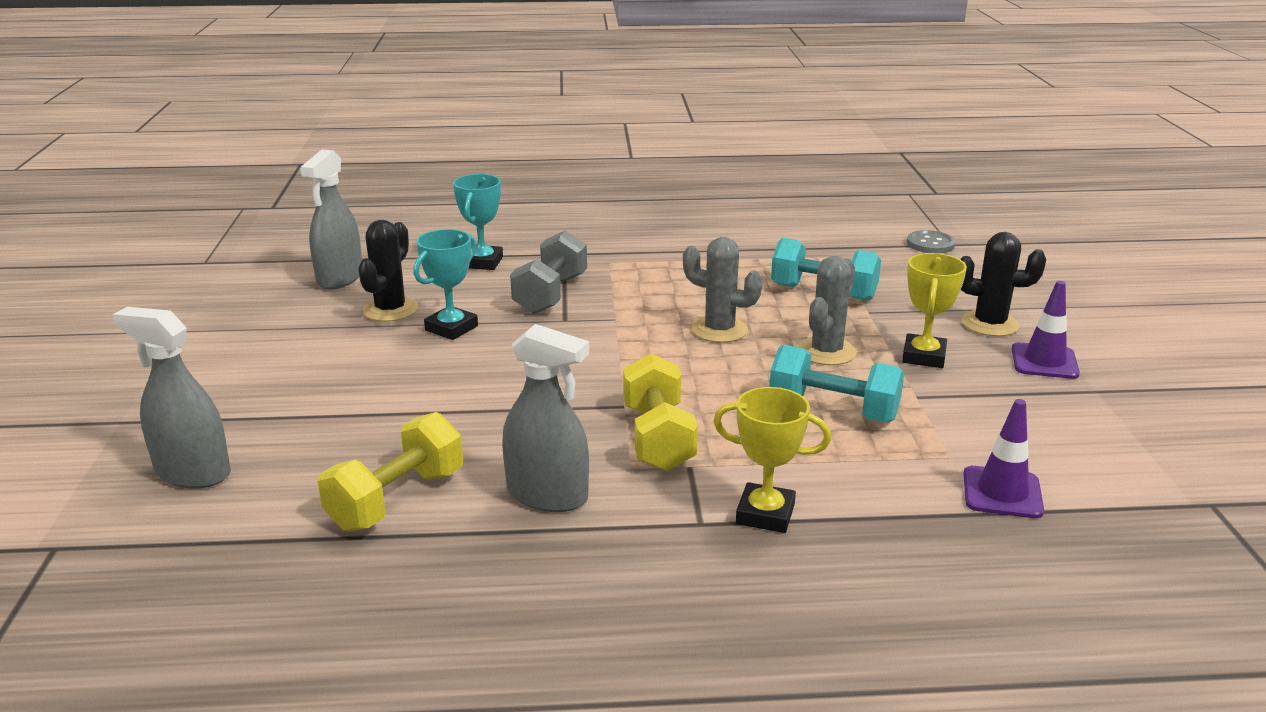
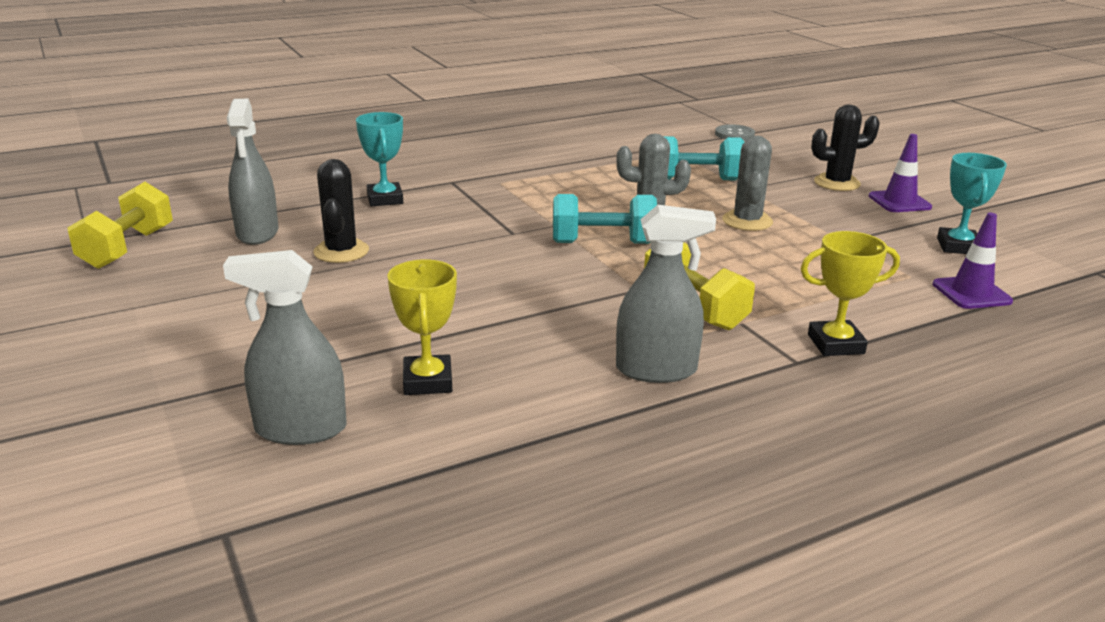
camera: 25 degrees left, 0 degrees up
(397, 499) = (531, 404): yellow dumbbell -> yellow dumbbell (128, 248)
(451, 328) = (418, 256): turquoise trophy -> turquoise trophy (958, 246)
(550, 294) = (478, 215): grey dumbbell -> none
(833, 410) = (799, 261): turquoise dumbbell -> turquoise dumbbell (603, 243)
(924, 356) = (818, 212): yellow trophy -> yellow trophy (428, 381)

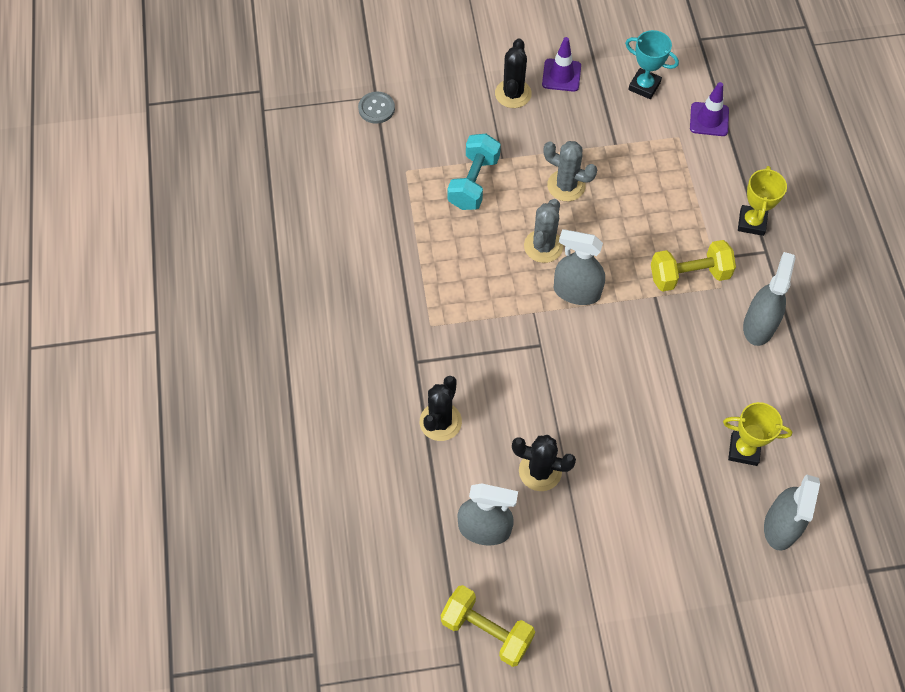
camera: 70 degrees left, 35 degrees up
(385, 199) = (440, 422): turquoise trophy -> black cactus
(603, 243) = (576, 292): turquoise dumbbell -> grey spray bottle

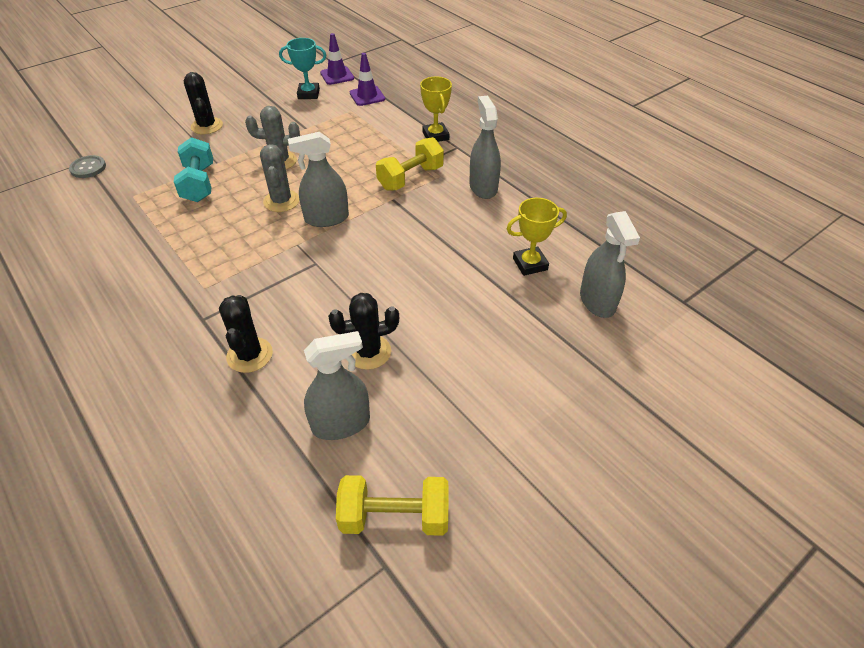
camera: 30 degrees left, 15 degrees down
(561, 75) = (241, 106): purple traffic cone -> purple traffic cone (337, 76)

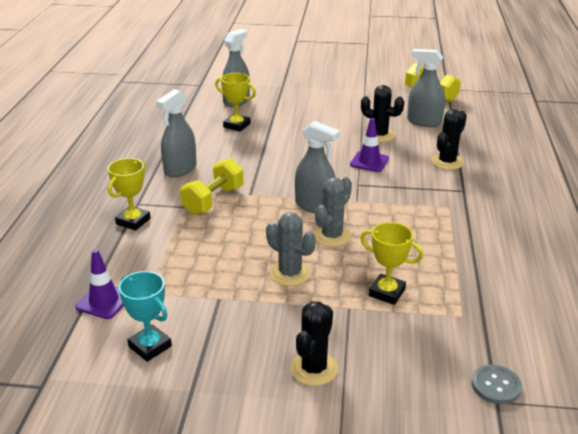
camera: 135 degrees left, 15 degrees down
(199, 183) = (387, 292): turquoise dumbbell -> yellow trophy
(337, 76) = (77, 356): purple traffic cone -> purple traffic cone (369, 162)
(410, 178) = (213, 200): yellow dumbbell -> yellow dumbbell turned 60 degrees counterclockwise

